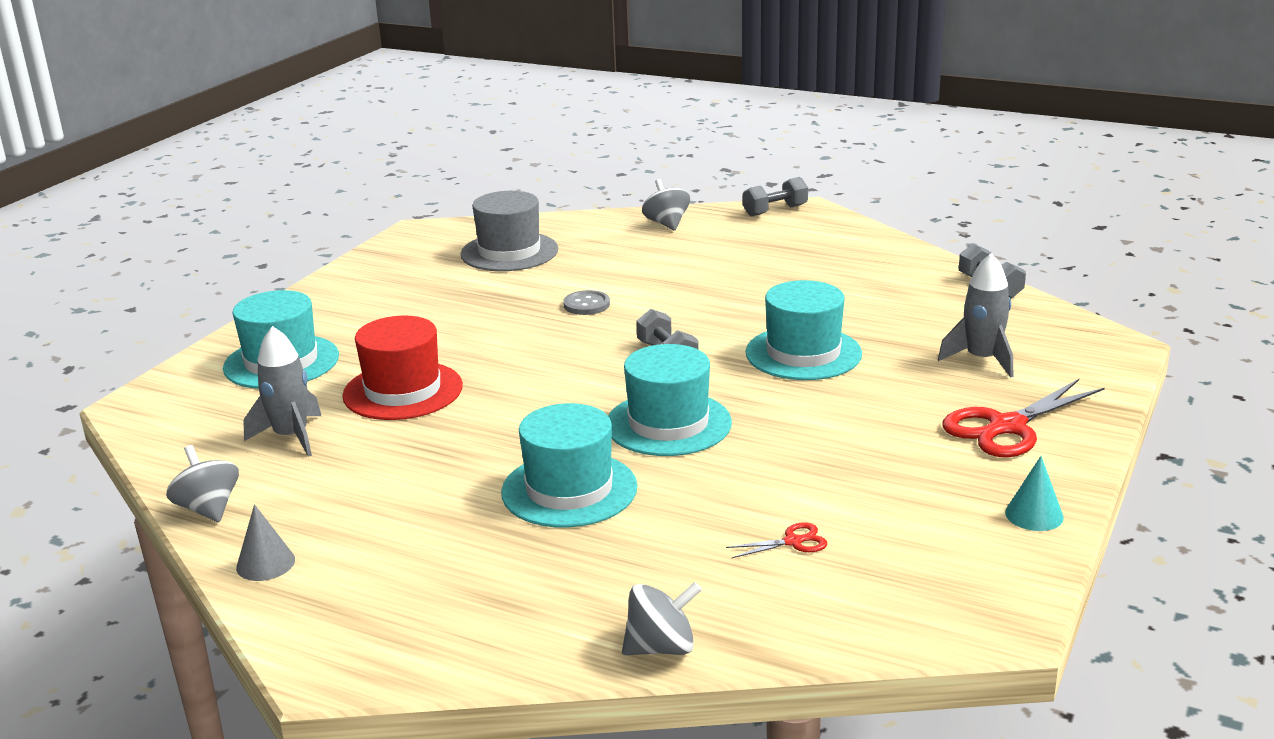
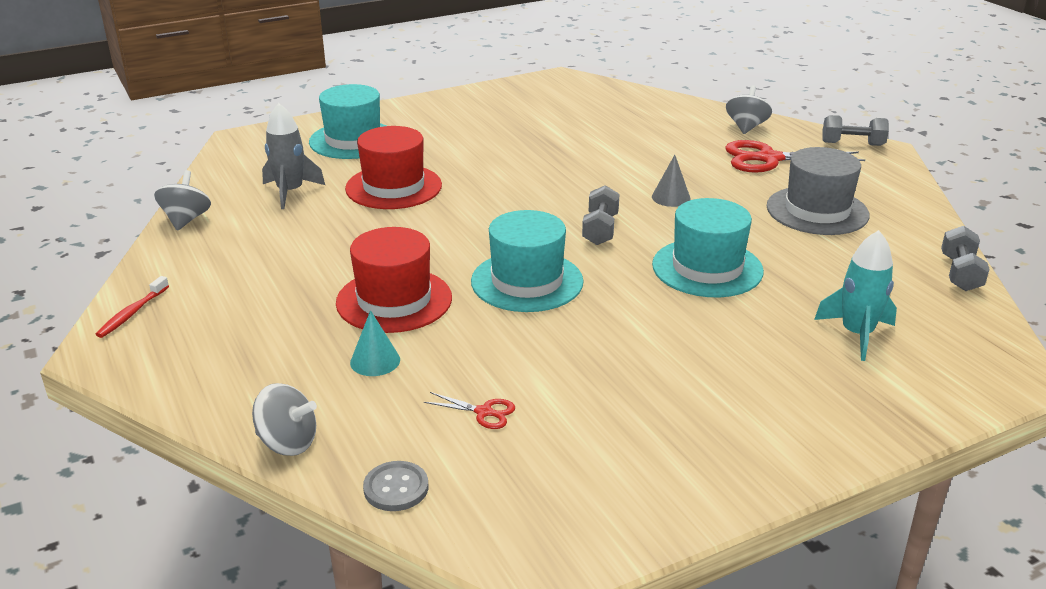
camera: 35 degrees right, 5 degrees up
(265, 563) = (165, 268): grey cone -> grey cone (671, 197)
(302, 619) = (132, 313): none -> red toothbrush
(509, 252) = (599, 112): grey hat -> grey hat (817, 211)
(569, 490) = (394, 300): turquoise hat -> red hat
(586, 304) = (597, 169): grey button -> grey button (396, 488)
(982, 359) = (856, 334): grey rocket -> turquoise rocket
(1006, 427) = (792, 402): red scissors -> red scissors (768, 159)
(1034, 515) = (705, 488): turquoise cone -> turquoise cone (375, 361)

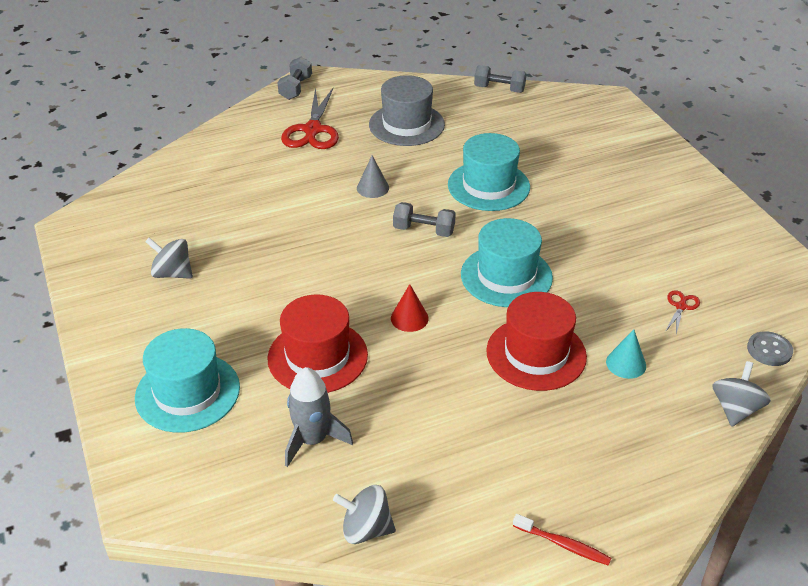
camera: 85 degrees left, 10 degrees up
(449, 227) = (409, 318): none -> red cone
(746, 127) = (246, 131): grey spinning top -> grey spinning top (172, 273)
(856, 334) = (572, 141): turquoise rocket -> none

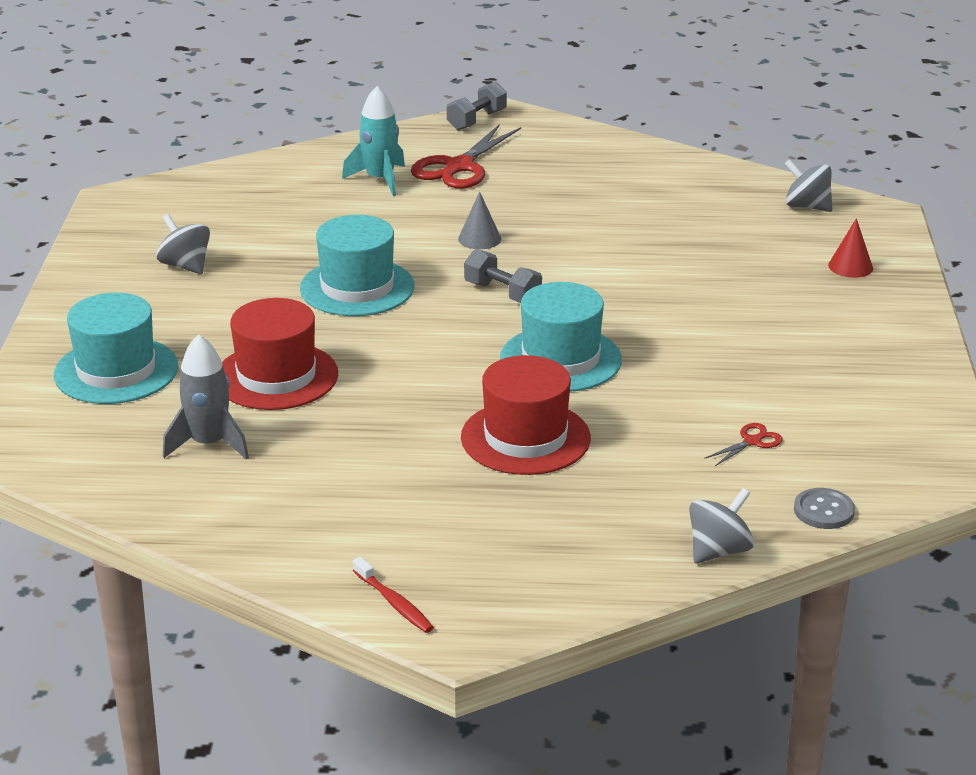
camera: 25 degrees right, 10 degrees down
(264, 155) = (380, 180): none -> turquoise rocket
(366, 529) = (199, 529): grey spinning top -> grey spinning top (807, 206)
(406, 124) = (580, 185): grey hat -> none
(409, 318) = (409, 369): red cone -> red cone (850, 266)
(488, 186) = (625, 268): turquoise hat -> turquoise hat (357, 287)
(499, 89) = (738, 173): grey dumbbell -> none
(626, 363) = (625, 475): turquoise cone -> none

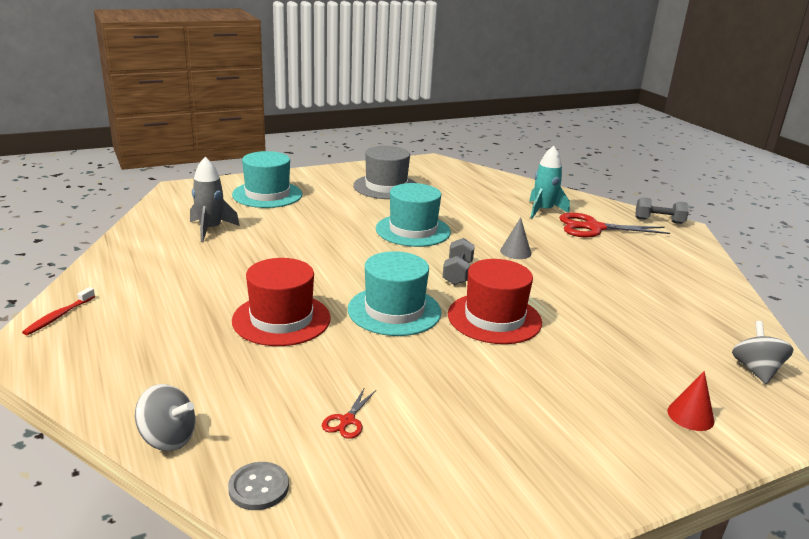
camera: 60 degrees right, 5 degrees down
(185, 266) = (386, 187): grey spinning top -> grey hat
(276, 376) = (294, 230): red hat -> red hat (494, 318)
(752, 441) = (347, 421): red scissors -> red scissors turned 90 degrees clockwise

